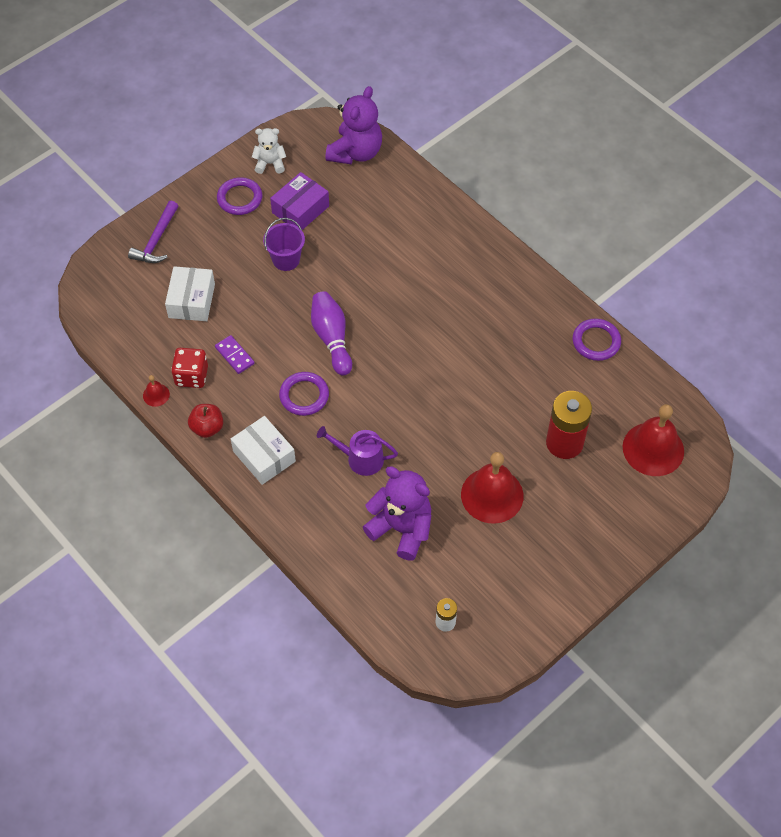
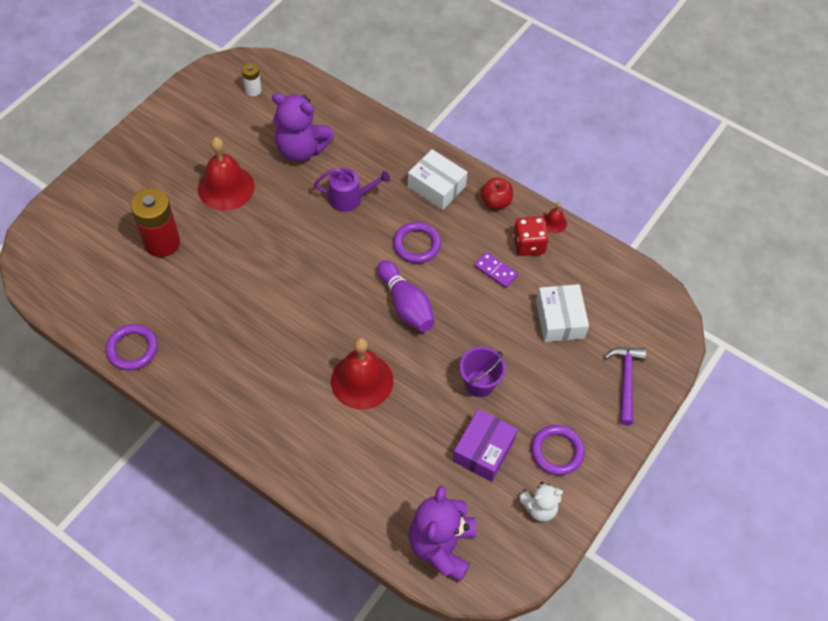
camera: 165 degrees right, 0 degrees up
(653, 449) = (76, 251): red bell -> red bell (362, 380)

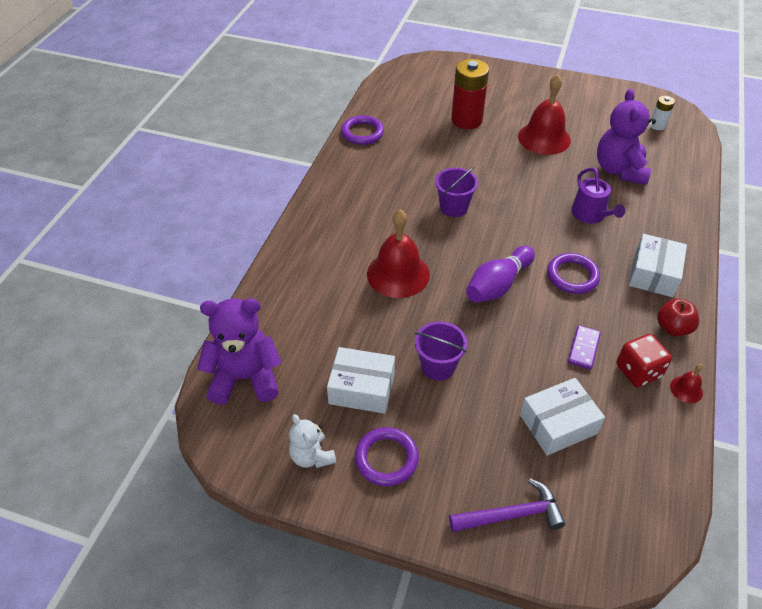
camera: 75 degrees right, 10 degrees down
(292, 303) = (453, 207): none -> purple bucket
(483, 450) = (362, 388): purple box -> white box

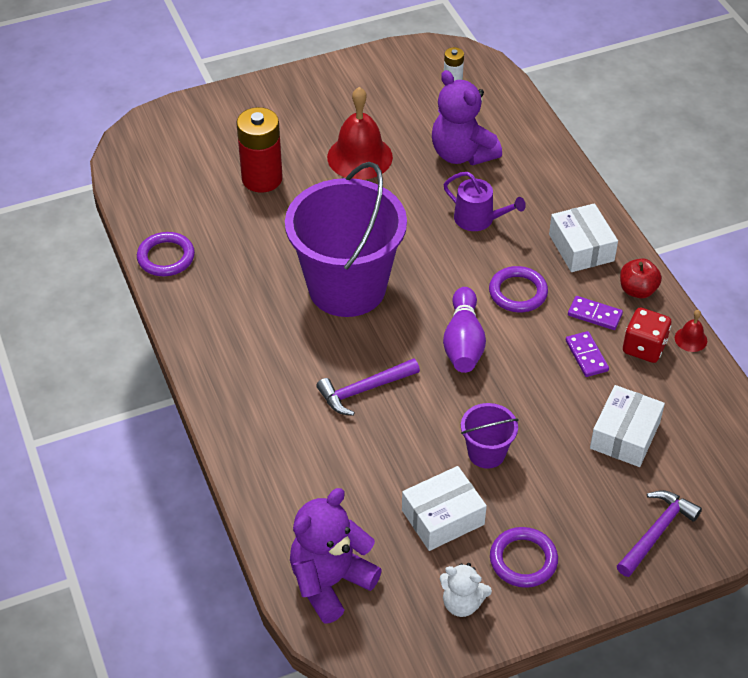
camera: 40 degrees left, 0 degrees up
(398, 274) = (364, 390): red bell -> purple hammer
(453, 207) = (347, 287): purple bucket -> purple bucket, size x2.28
(619, 324) = (594, 314): none -> purple domino

